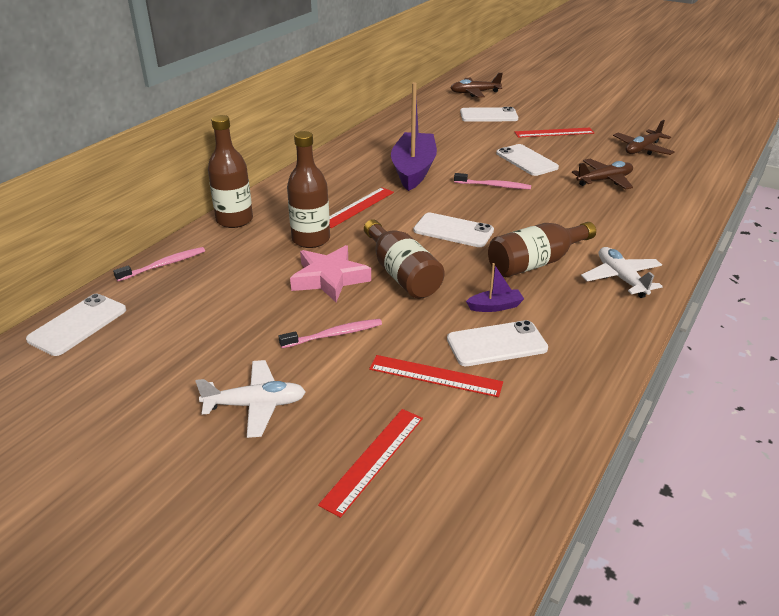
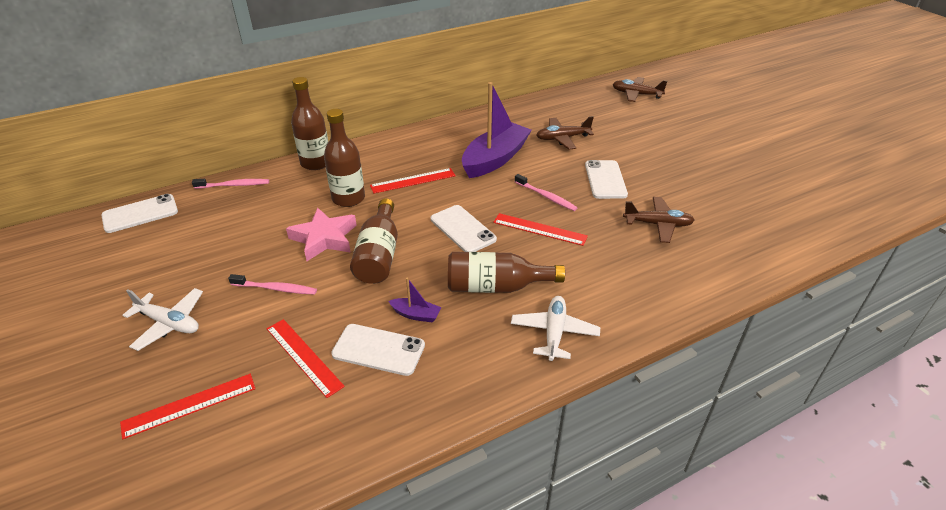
camera: 30 degrees right, 5 degrees up
(488, 115) = (622, 122): white phone -> none
(554, 132) = (666, 157): red ruler -> red ruler (540, 229)
(642, 149) = (738, 202): brown plane -> brown plane (562, 138)

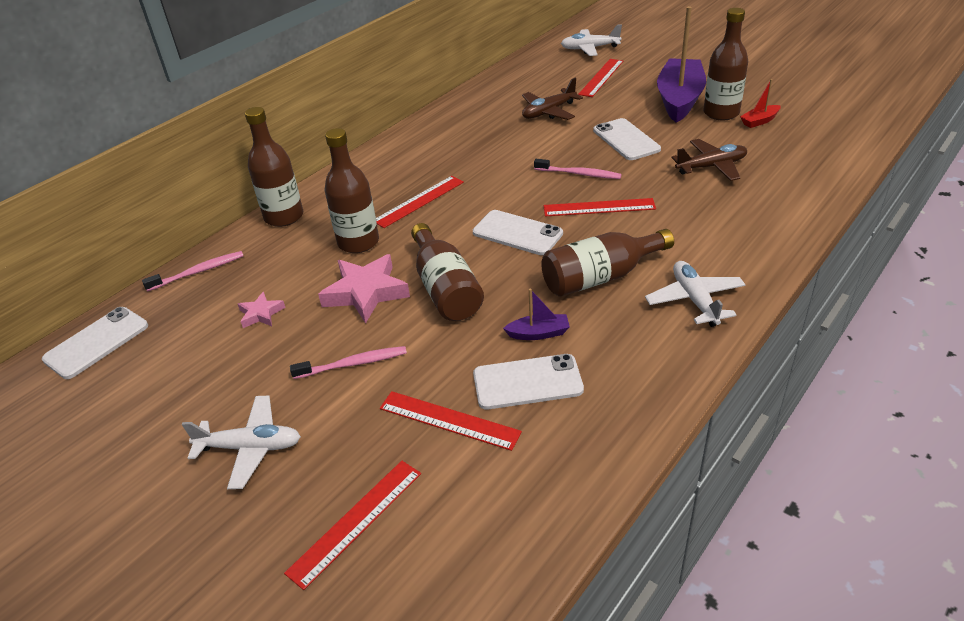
camera: 20 degrees left, 0 degrees up
(248, 229) = (261, 314): none -> pink star
(495, 159) = (493, 153): purple boat -> purple boat (679, 99)
(626, 121) = (601, 77): none -> red ruler
(636, 94) = (589, 48): brown plane -> white plane
(703, 180) = (721, 113): none -> brown bottle
(731, 197) = (759, 121): none -> red boat

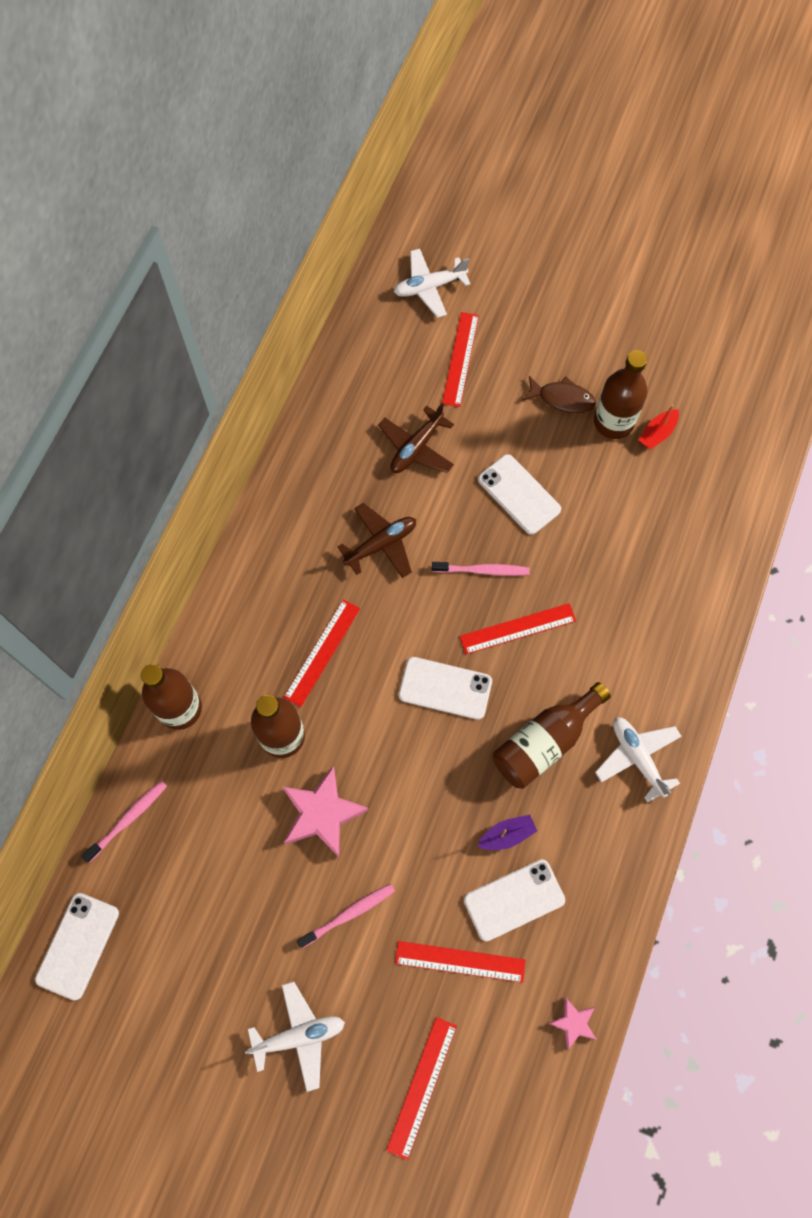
camera: 20 degrees left, 30 degrees up
(261, 314) = (228, 867): pink star -> pink star (573, 1023)
(445, 289) = (399, 791): brown bottle -> none
(679, 99) = (562, 398): purple boat -> brown fish
(711, 167) = (619, 533): brown plane -> brown plane (381, 544)

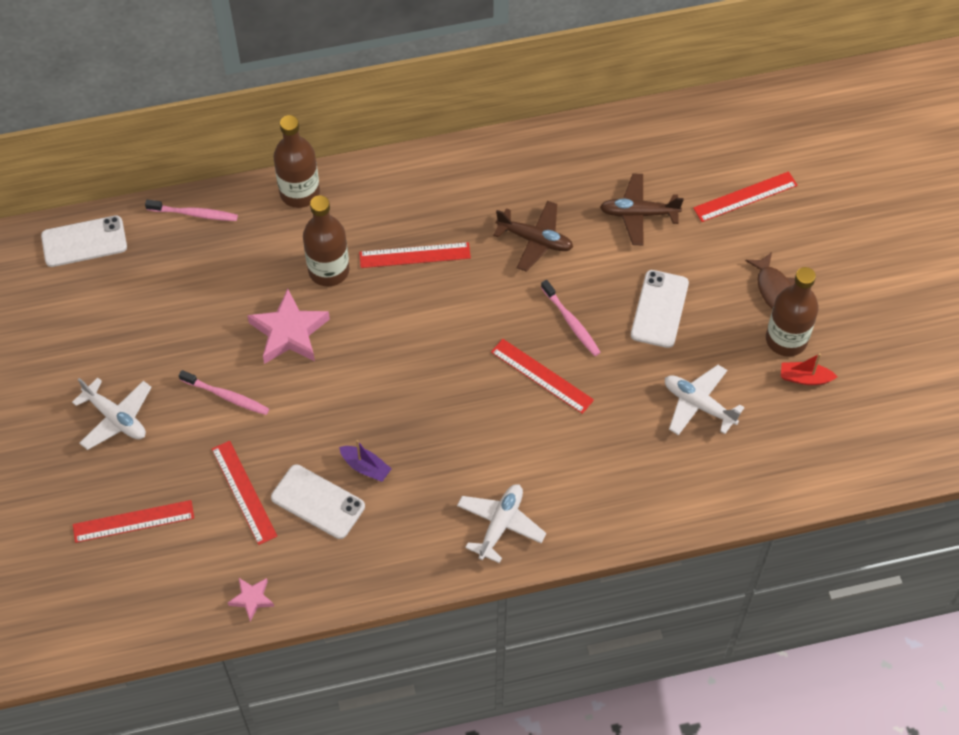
camera: 55 degrees right, 10 degrees down
(429, 287) = (791, 136): white plane -> white plane (698, 404)
(445, 688) = (451, 355): white phone -> none
(544, 742) = (461, 450): brown bottle -> none

